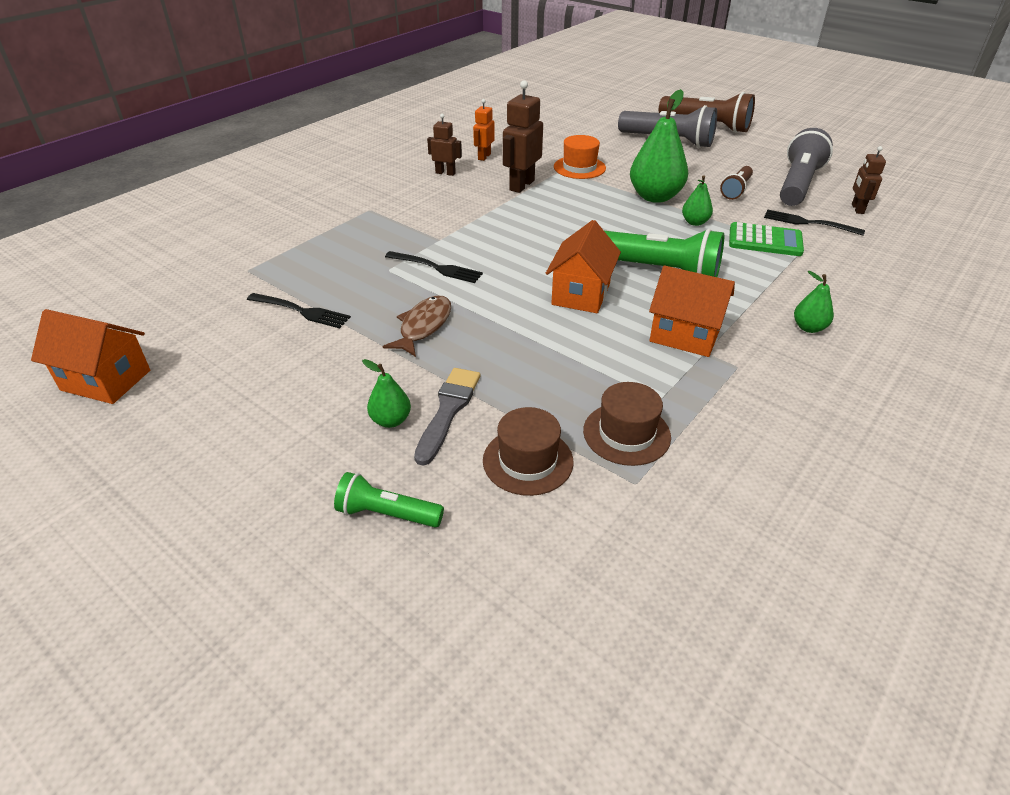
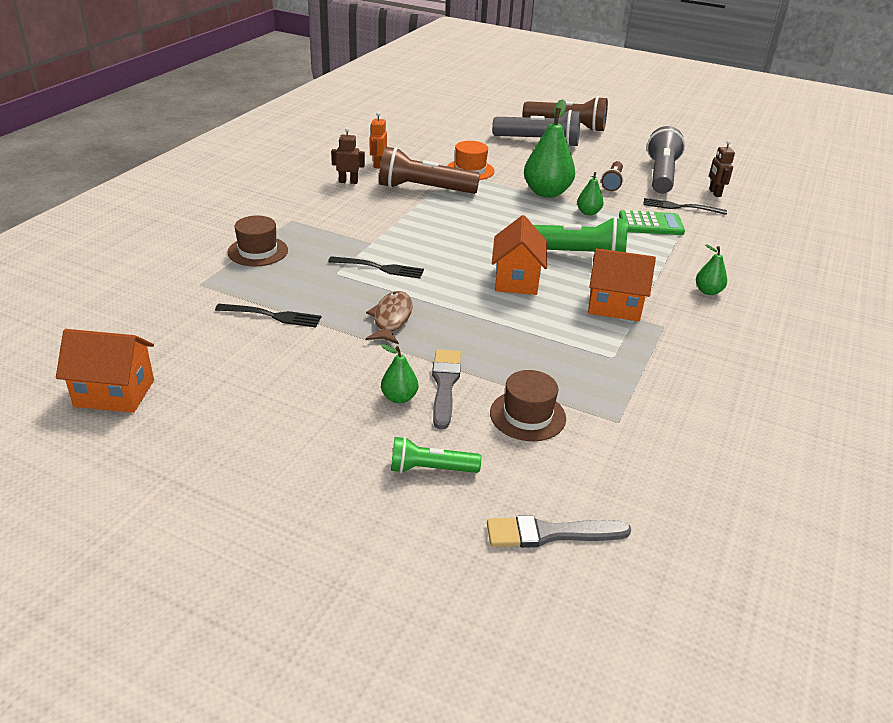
camera: 15 degrees left, 5 degrees down
(493, 623) = (550, 533): none -> grey brush
(521, 185) = (424, 189): brown robot -> brown flashlight
(626, 433) = (597, 386): brown hat -> brown hat (258, 251)

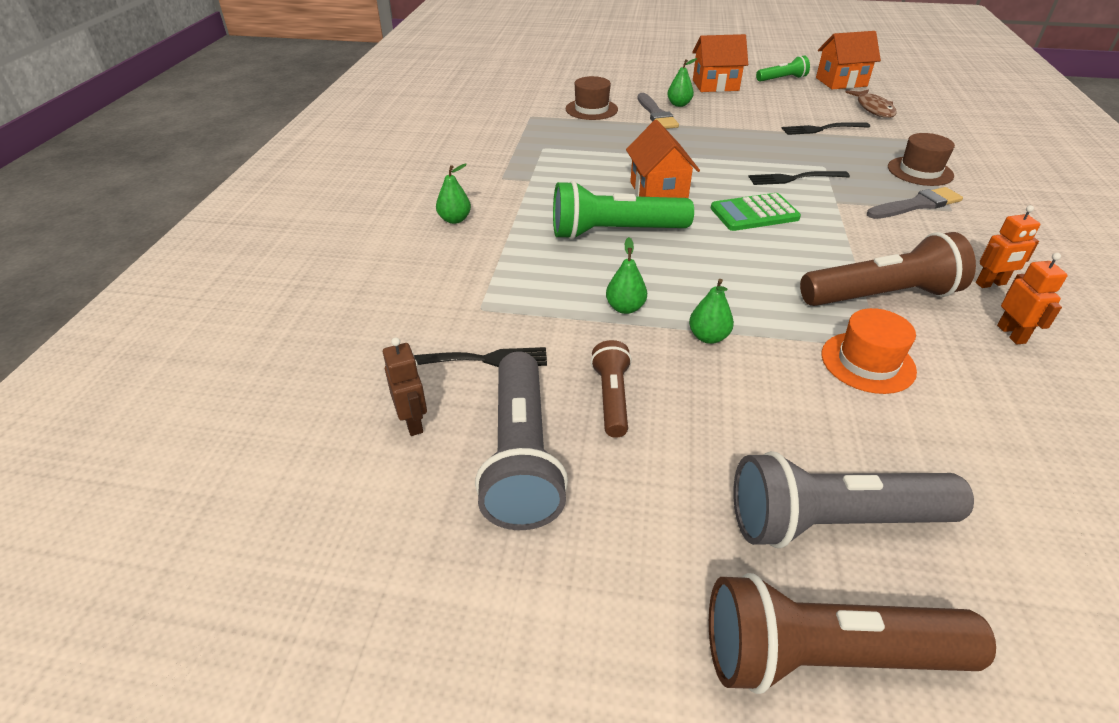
camera: 165 degrees right, 5 degrees up
(348, 182) = (991, 284): brown robot -> orange robot
(391, 319) = (734, 142): brown fish -> brown fish (873, 109)
(431, 469) = (632, 83): green flashlight -> green flashlight (782, 79)
(546, 193) = (708, 337): green pear -> green pear, size x0.50
(550, 533) = (556, 74): grey brush -> grey brush (916, 205)
(614, 306) = (552, 186): orange house -> orange house (715, 85)
(651, 224) = (528, 307): green calculator -> green calculator (754, 213)

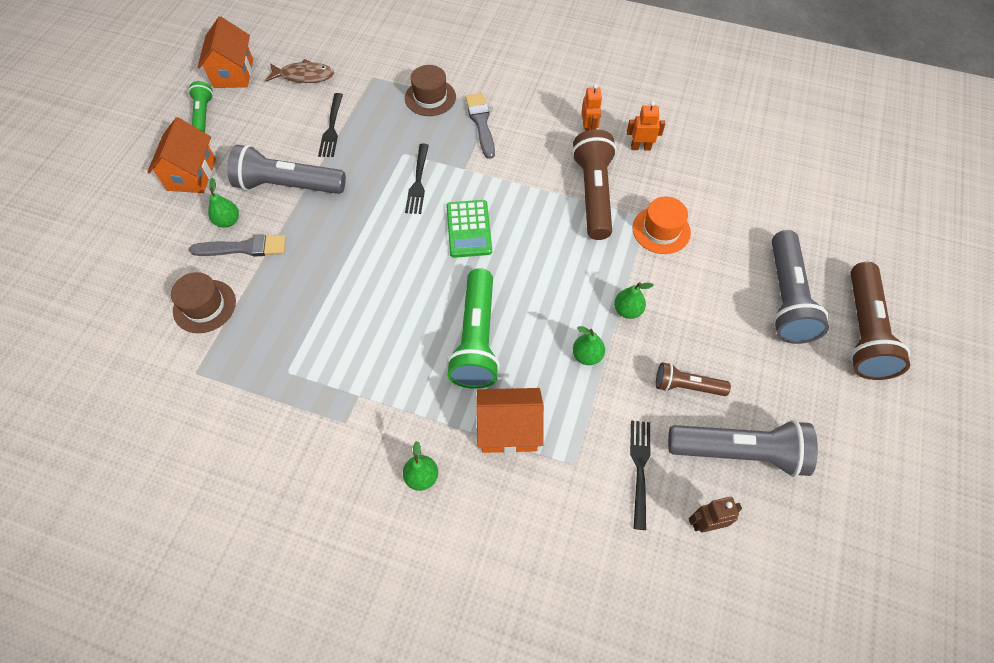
camera: 80 degrees left, 20 degrees up
(658, 192) = (414, 289): orange house -> orange house (508, 430)
(735, 121) = (288, 185): none -> grey flashlight

